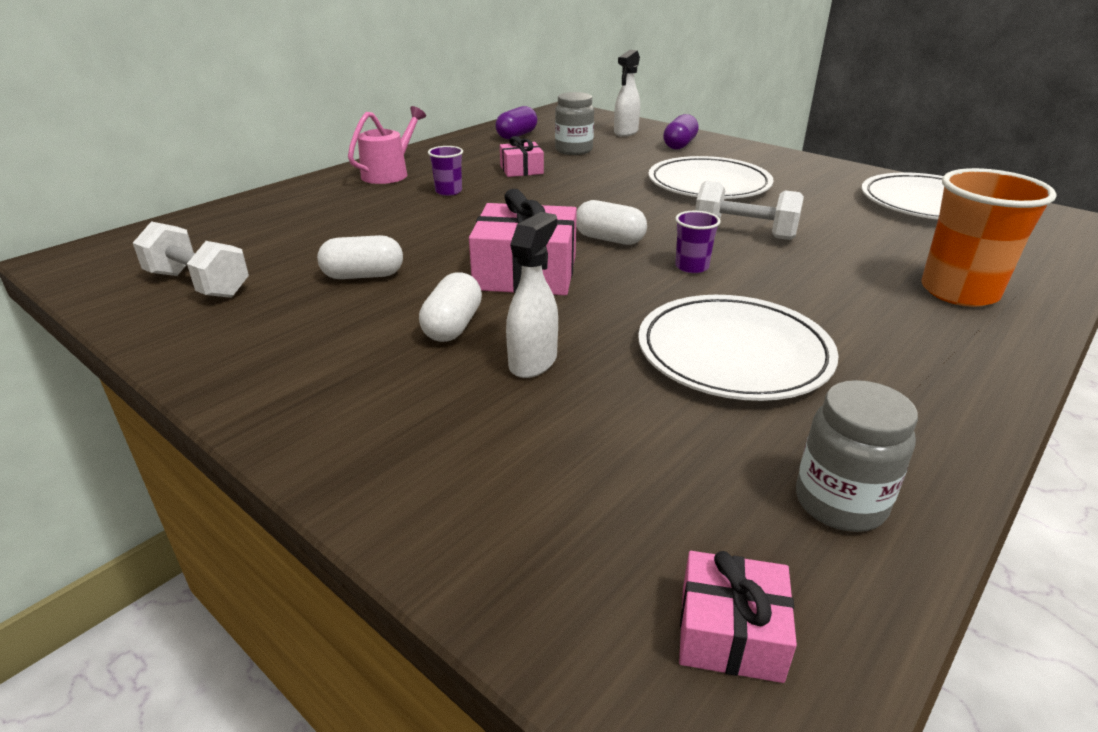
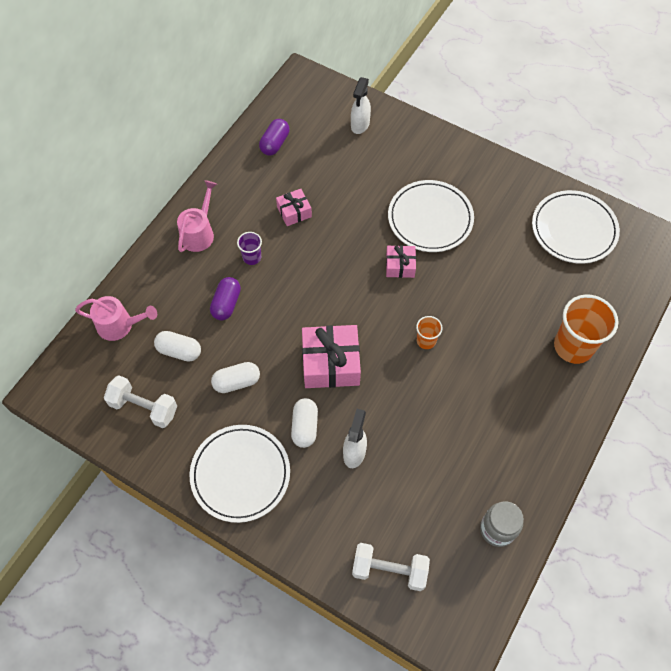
camera: 10 degrees left, 30 degrees up
(229, 221) = (120, 325): none -> pink watering can
(573, 150) = (325, 168): grey jar -> none
(609, 239) = (373, 313): white capsule -> white capsule (179, 351)
(679, 145) = (404, 146): purple capsule -> purple capsule (226, 304)
(692, 267) = (426, 340): purple cup -> orange cup
(730, 632) = (456, 601): pink gift -> pink gift (400, 266)
(733, 353) = (452, 428): white plate -> white plate (240, 474)
(744, 233) = (455, 291): white dumbbell -> white dumbbell (389, 570)

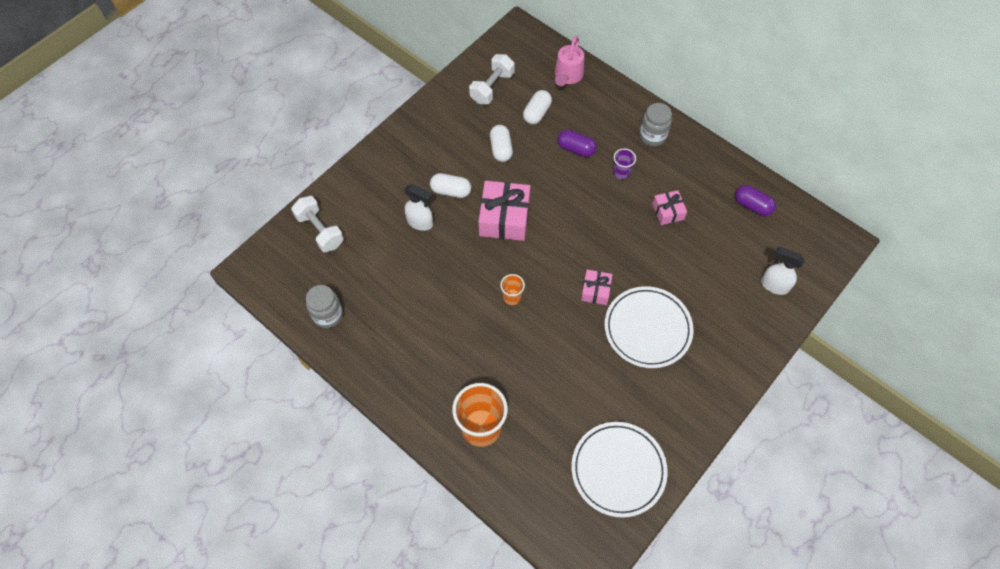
camera: 100 degrees right, 0 degrees up
(199, 232) = (652, 136): pink watering can -> grey jar
(240, 474) = (422, 143): white plate -> none
(389, 570) = (320, 231): white dumbbell -> white dumbbell turned 60 degrees counterclockwise

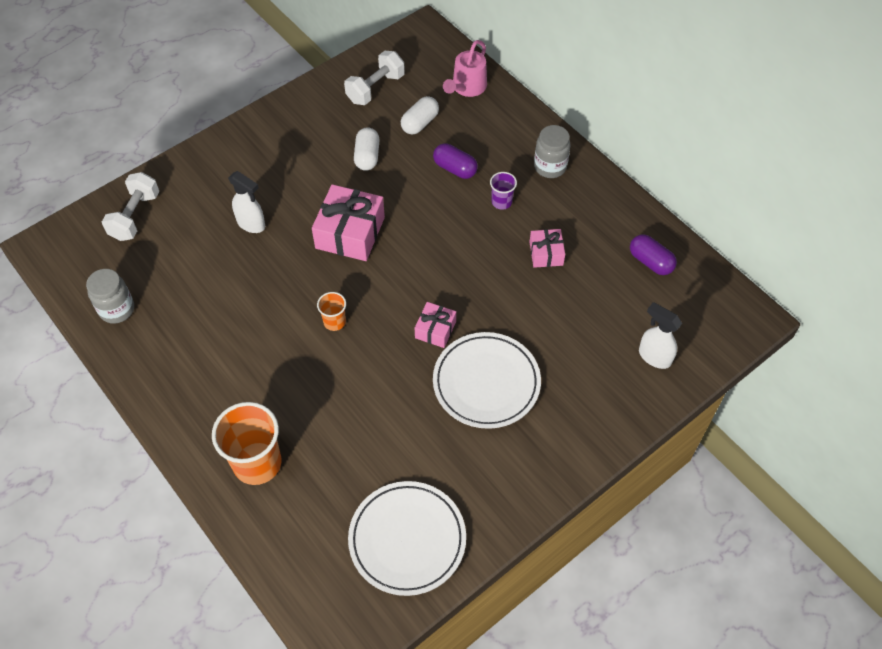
camera: 10 degrees right, 5 degrees down
(320, 231) = (135, 216): white dumbbell -> white dumbbell turned 45 degrees clockwise
(451, 191) = (296, 194): white capsule -> none

